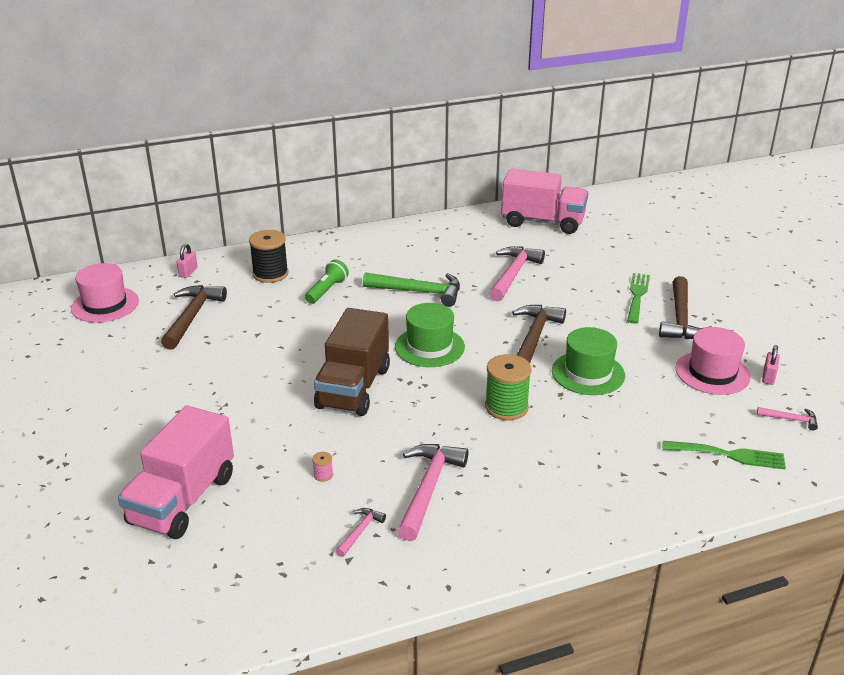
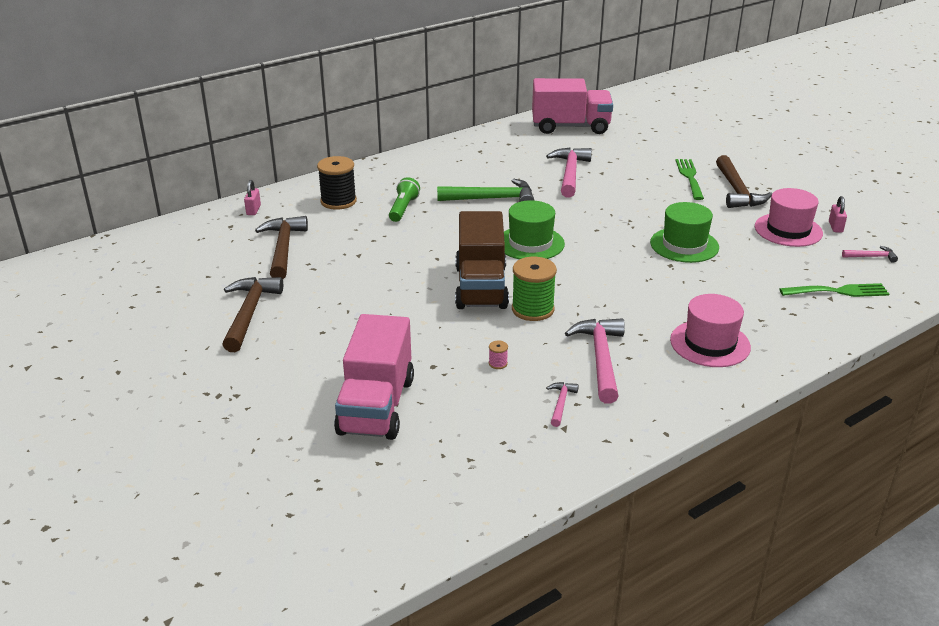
camera: 15 degrees left, 0 degrees up
(105, 304) = (184, 249): pink hat -> pink hat (710, 343)
(506, 407) = (630, 282): green spool -> green spool (532, 309)
(534, 337) = (620, 222): brown hammer -> brown hammer (249, 313)

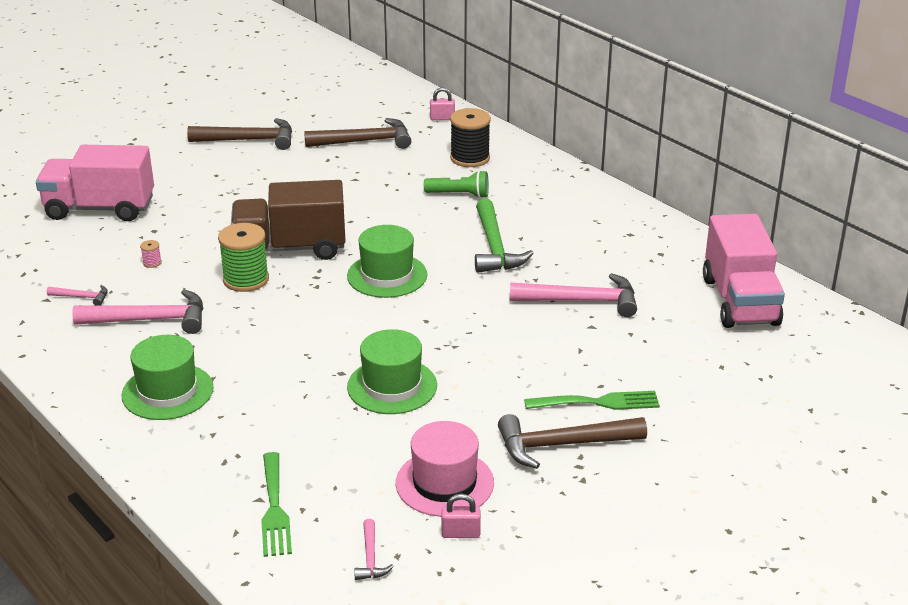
camera: 85 degrees right, 0 degrees up
(710, 343) = (167, 392): pink hat -> green hat

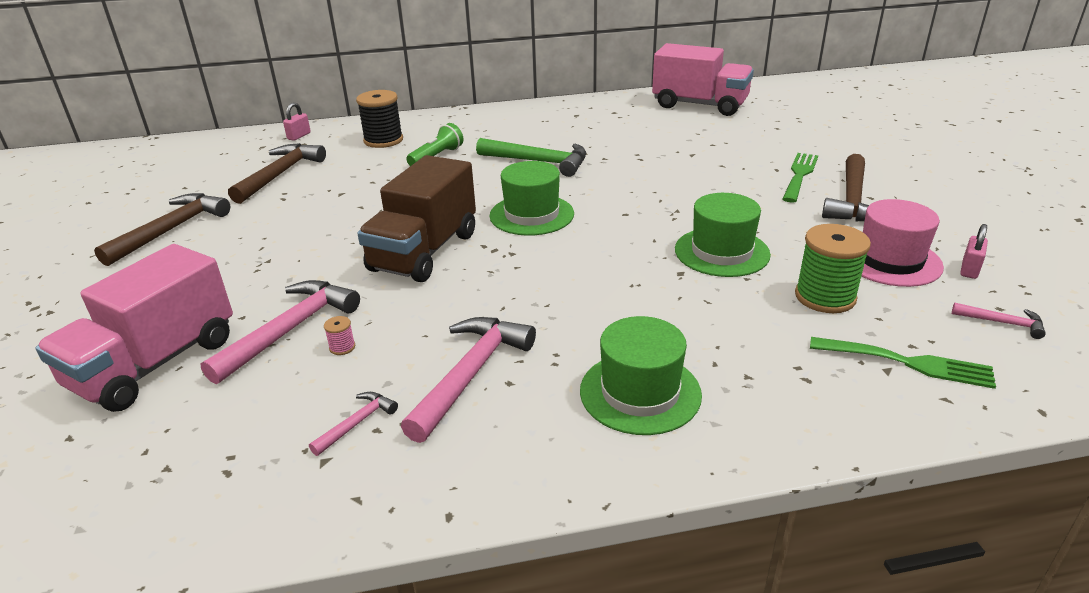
camera: 60 degrees left, 0 degrees up
(246, 279) = (454, 290): green spool -> green spool (825, 297)
(582, 301) = (653, 149): pink hammer -> pink hammer (290, 330)

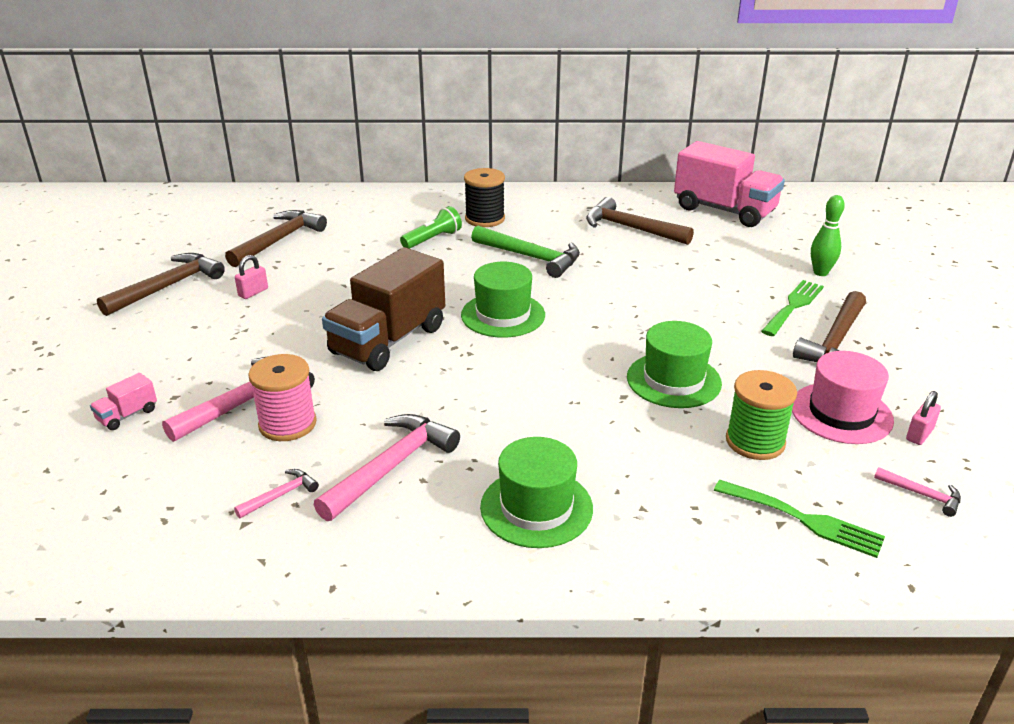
camera: 10 degrees right, 0 degrees up
(155, 364) = (127, 415): pink truck -> pink truck, size x0.41
(299, 136) = (307, 200): pink padlock -> pink padlock (253, 292)
(342, 347) = (287, 424): pink spool -> pink spool, size x2.42
(383, 140) = (387, 214): black spool -> black spool (485, 219)
(622, 128) = (630, 228): none -> brown hammer
(809, 145) = (820, 272): none -> green bowling pin

